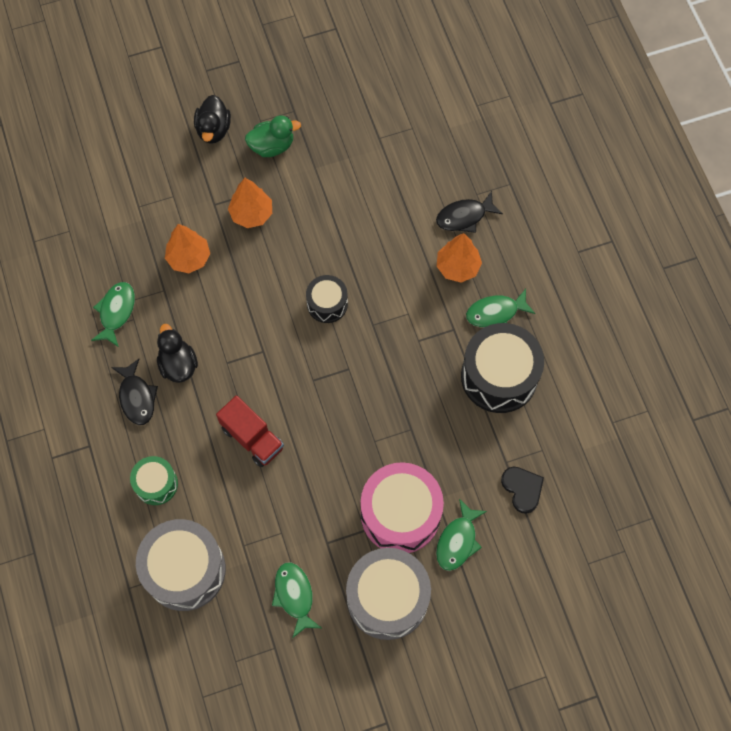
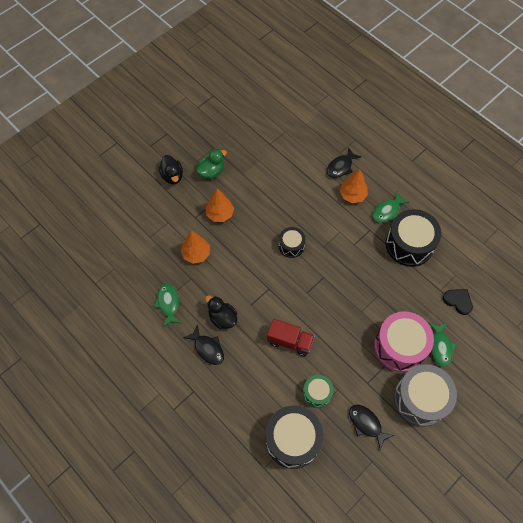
camera: 25 degrees left, 5 degrees down
(156, 484) = (247, 395): green drum -> green drum (317, 393)
(185, 570) = (292, 440): grey drum -> black drum
(294, 596) = (366, 424): green fish -> black fish

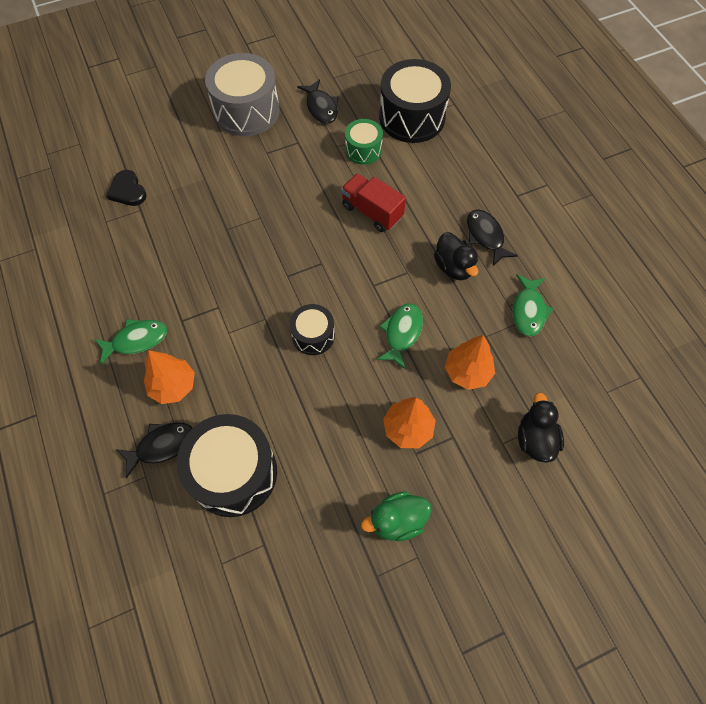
camera: 160 degrees left, 0 degrees up
(172, 176) = (474, 538): black duck -> black duck (535, 439)
(399, 346) = (236, 165): pink drum -> none
(409, 245) = (139, 280): black drum -> black drum (233, 473)
(440, 347) = (187, 151): green fish -> green fish (402, 333)

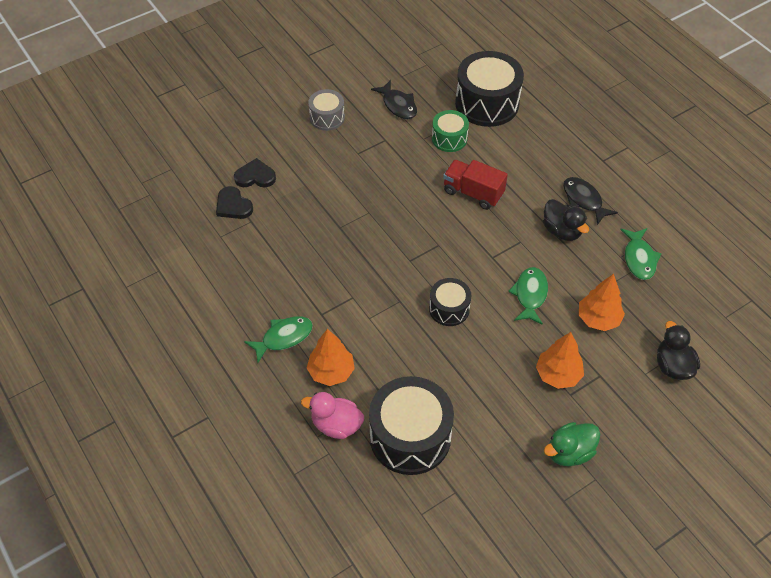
camera: 10 degrees left, 10 degrees down
(158, 163) = (255, 176): none -> black heart
(161, 446) = (336, 425): black fish -> pink duck
(246, 111) = (327, 117): grey drum -> grey drum, size x0.54

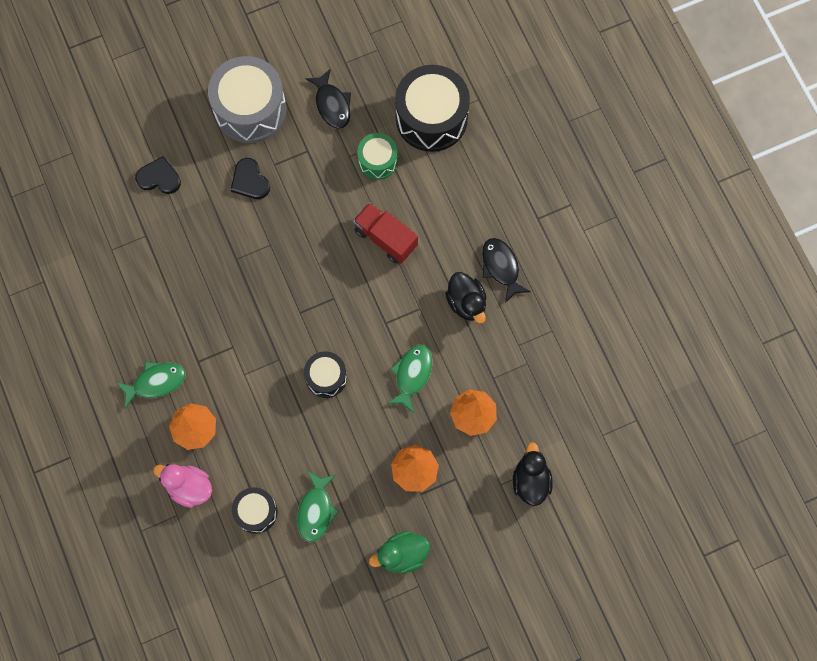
camera: 10 degrees right, 20 degrees up
(233, 205) = (130, 212): black heart -> black heart (250, 181)
(327, 117) = (250, 109): grey drum -> grey drum, size x1.84
(410, 437) = (256, 512): black drum -> black drum, size x0.54
(639, 258) = (537, 351): green fish -> green fish (316, 510)

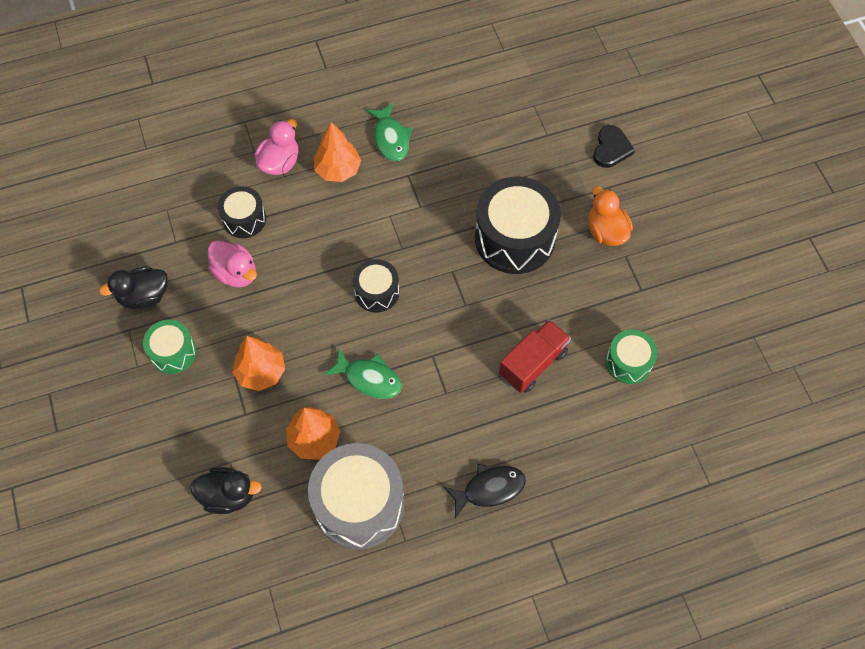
camera: 95 degrees right, 10 degrees down
(250, 109) = (691, 236): grey drum -> grey drum (359, 504)
(250, 181) = (606, 231): black heart -> orange duck
(316, 510) = (236, 273): green fish -> pink duck
(332, 104) = (699, 319): black fish -> none
(402, 554) = (173, 352): green duck -> green drum
(431, 118) = (684, 426): black drum -> black drum (514, 238)
(466, 302) = (448, 445): black duck -> black duck (144, 296)

